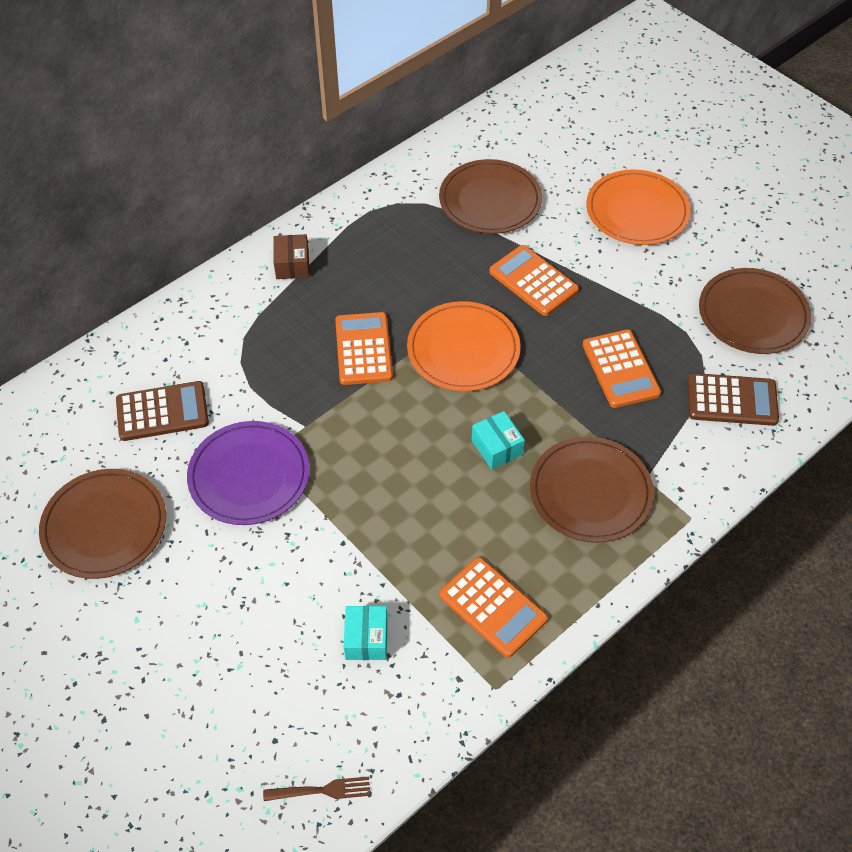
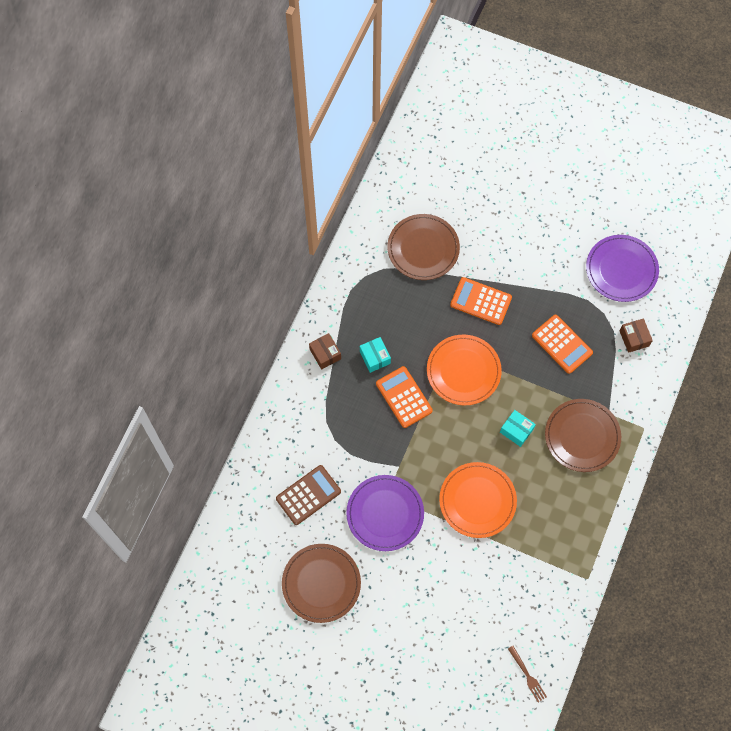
camera: 25 degrees left, 15 degrees up
(321, 790) = (527, 675): brown fork -> brown fork turned 90 degrees clockwise
(366, 639) = (505, 582): turquoise box -> turquoise box (375, 357)
(493, 607) = (563, 532): orange calculator -> none
(637, 211) = (519, 218): orange plate -> orange plate (477, 500)
(732, 400) = (634, 338): brown calculator -> brown box
(753, 314) = (621, 269): brown plate -> purple plate

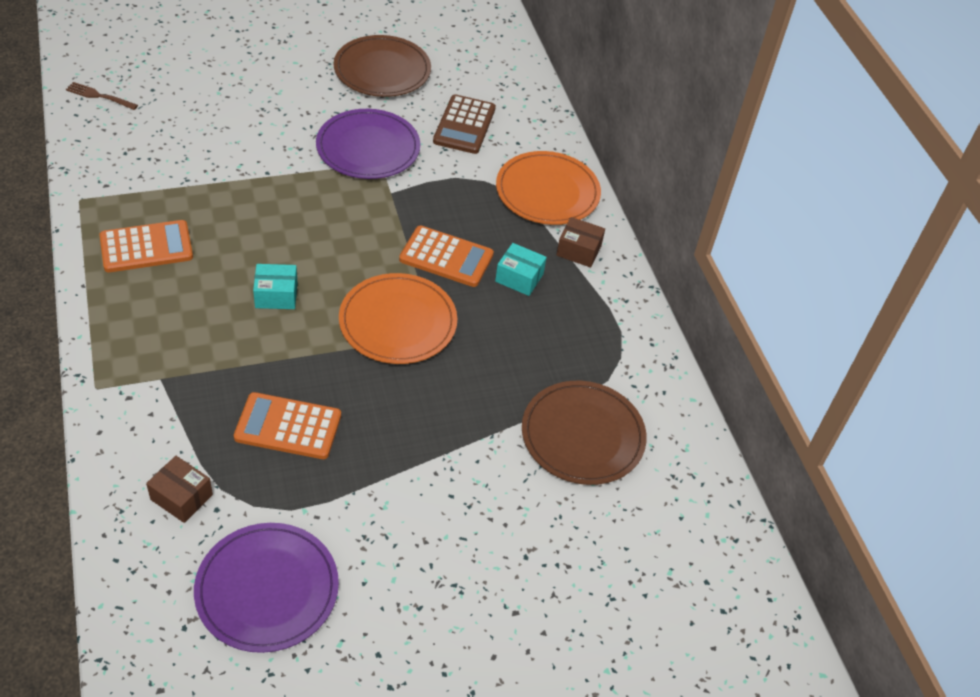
camera: 135 degrees right, 20 degrees down
(477, 500) = (271, 206): orange plate -> orange plate (547, 192)
(481, 301) = (445, 415): orange calculator -> orange calculator (146, 247)
(582, 436) = (181, 333): brown plate -> none

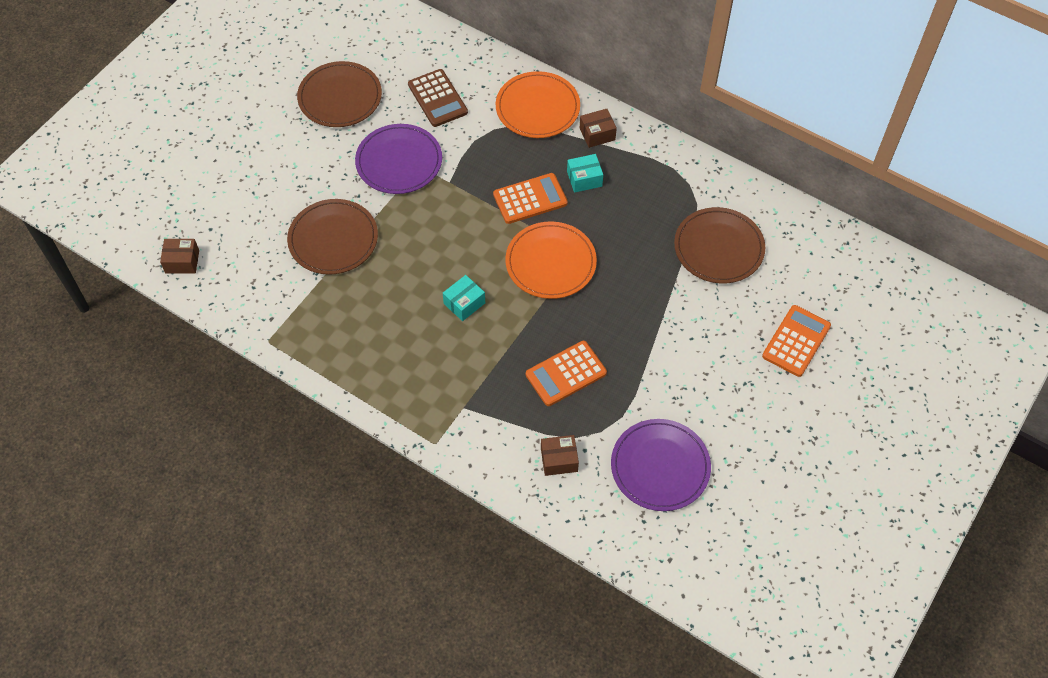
camera: 35 degrees left, 10 degrees up
(99, 96) = (182, 261): brown fork -> brown box
(146, 247) = (351, 337): orange calculator -> orange calculator (796, 341)
(235, 165) = (333, 239): none -> brown plate

